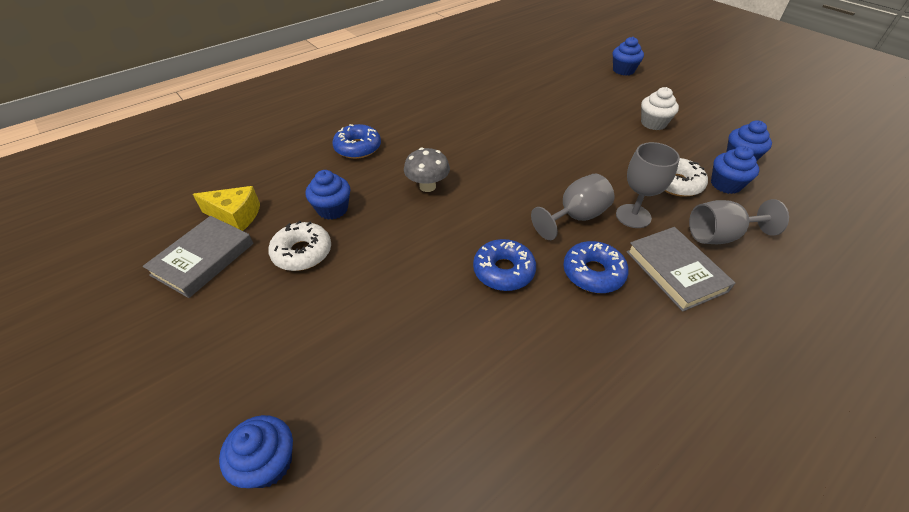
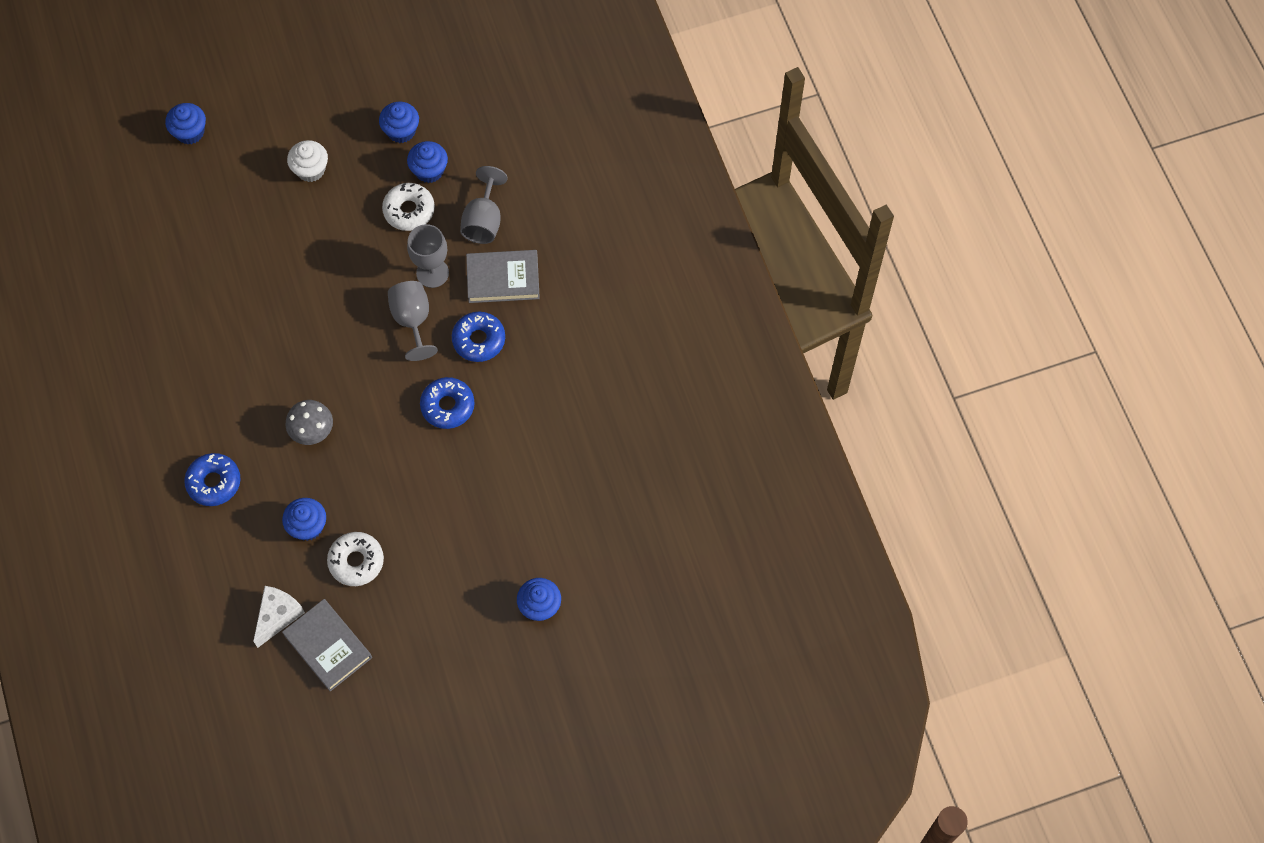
camera: 70 degrees left, 20 degrees up
(236, 216) = (278, 616): yellow cheese -> white cheese

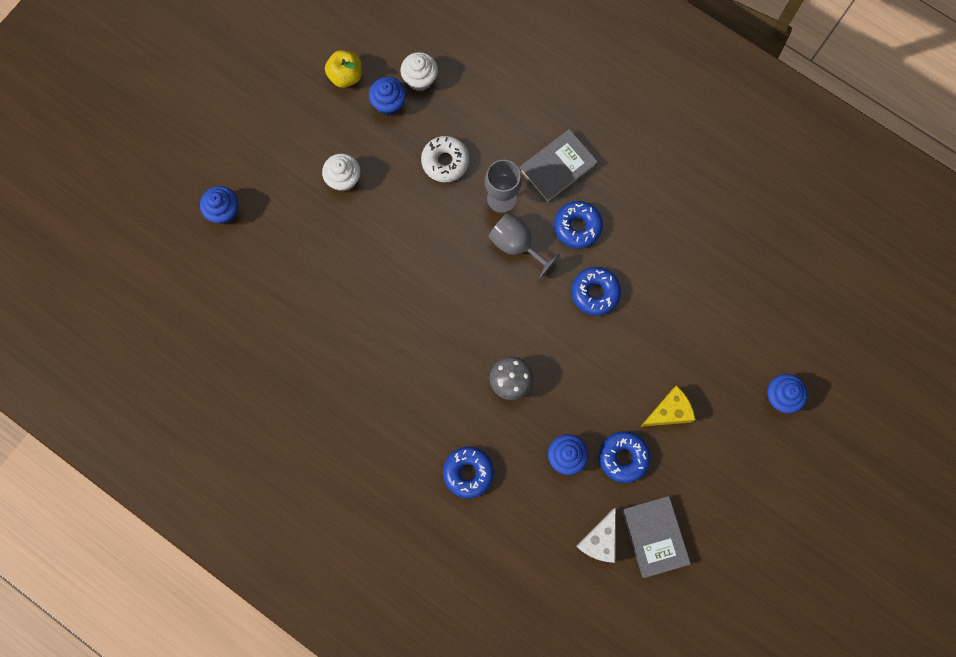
camera: 35 degrees left, 10 degrees up
(278, 616) = (599, 540): white cheese -> white cheese turned 150 degrees counterclockwise
(328, 646) = (654, 536): grey book -> grey book turned 60 degrees clockwise
(356, 561) = (623, 457): white donut -> blue donut
(383, 85) = (346, 76): none -> yellow apple
(428, 550) = (669, 412): none -> yellow cheese
(429, 170) = (435, 120): blue cupcake -> none
(445, 127) = (420, 79): none -> white cupcake
(484, 221) = (507, 133): grey goblet -> none

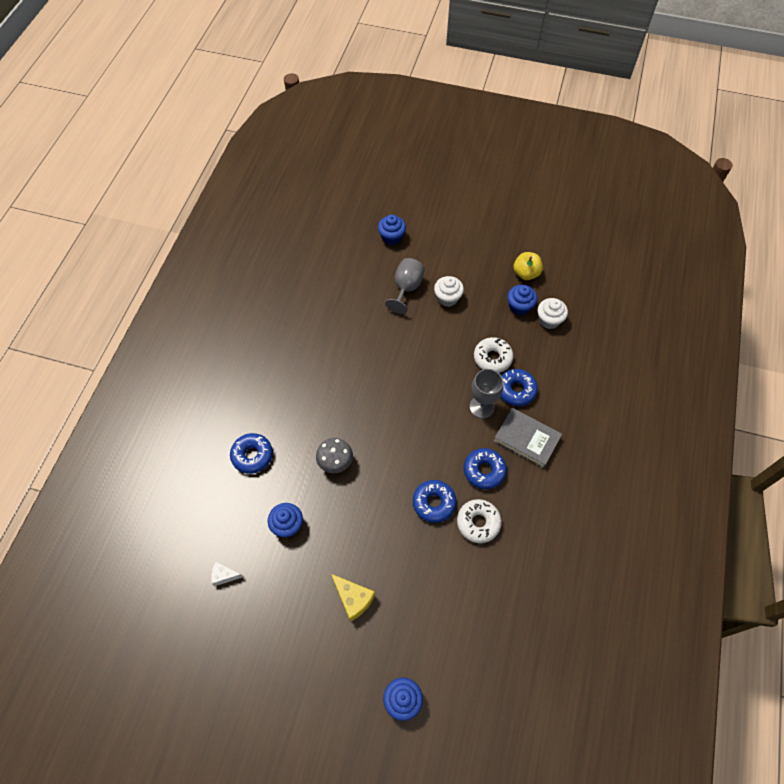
camera: 70 degrees right, 15 degrees down
(516, 245) = (448, 430): grey goblet -> grey goblet (406, 288)
(599, 540) = (224, 575): white cheese -> white cheese, size x0.64
(623, 457) = (301, 572): blue donut -> blue donut (516, 390)
(632, 256) = (478, 523): none -> white donut
(654, 536) = (239, 622): grey book -> none

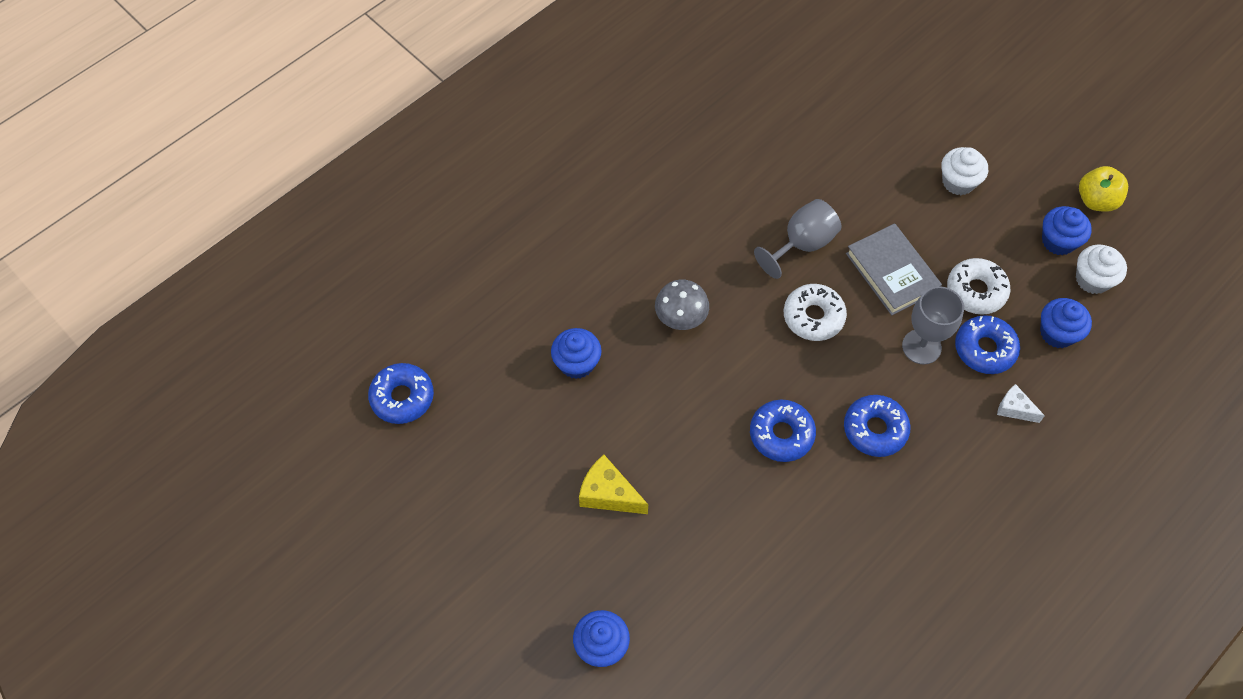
camera: 30 degrees right, 0 degrees up
(224, 575) = (468, 382): white cheese -> white cheese (1014, 409)
(252, 455) = (580, 258): blue donut -> blue donut (402, 397)
(353, 599) = (608, 494): yellow cheese -> yellow cheese turned 135 degrees clockwise
(391, 237) = (925, 66): blue cupcake -> blue cupcake (1057, 333)
(406, 288) = (906, 143): grey goblet -> grey goblet (802, 244)
(478, 523) = (827, 490): white donut -> white donut (813, 317)
(526, 439) = (960, 420): grey book -> grey book (891, 272)

